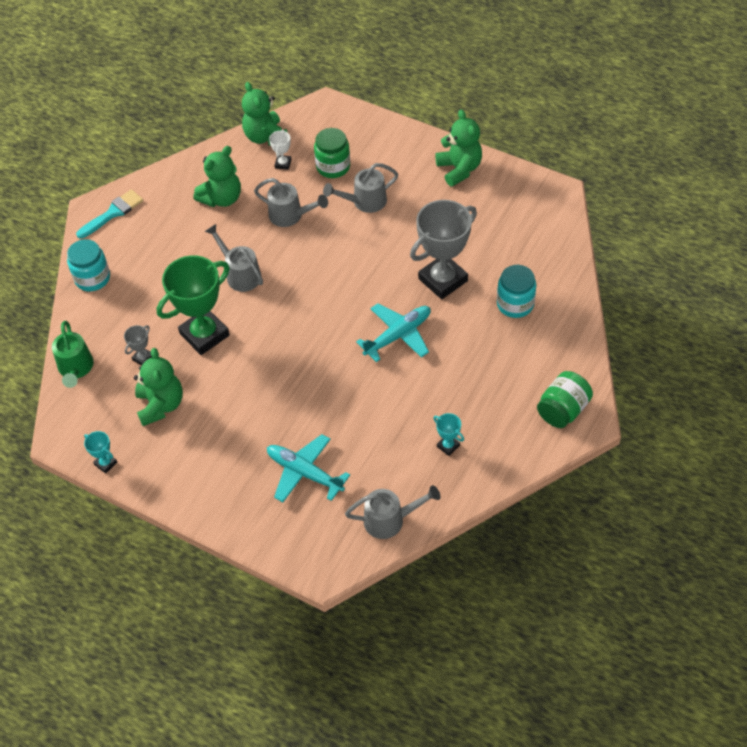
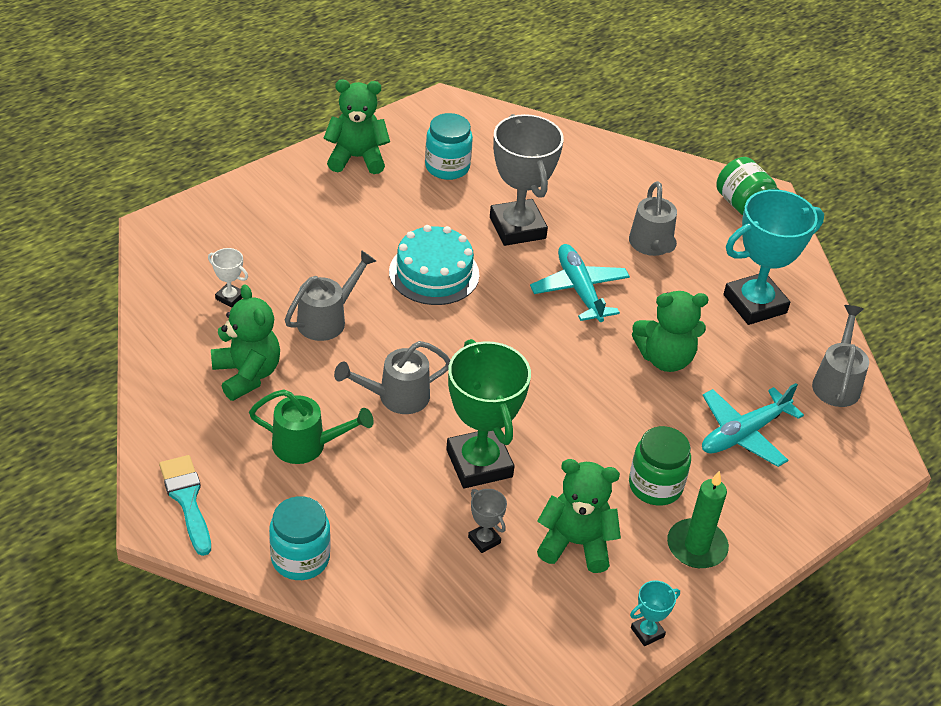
camera: 75 degrees left, 10 degrees down
(76, 369) = (462, 623): green watering can -> green watering can (307, 445)
(187, 471) = (696, 546): none -> green candle
(265, 137) = (167, 298): green teddy bear -> green teddy bear (665, 358)
(333, 167) = (271, 255): green jar -> green jar (655, 486)
(364, 202) = (352, 248): grey watering can -> grey watering can (651, 246)
(366, 252) = (434, 273): none -> turquoise cake
(448, 446) = (754, 304): turquoise trophy -> turquoise trophy, size x2.33
(515, 304) = (585, 188): turquoise jar -> turquoise jar (447, 167)

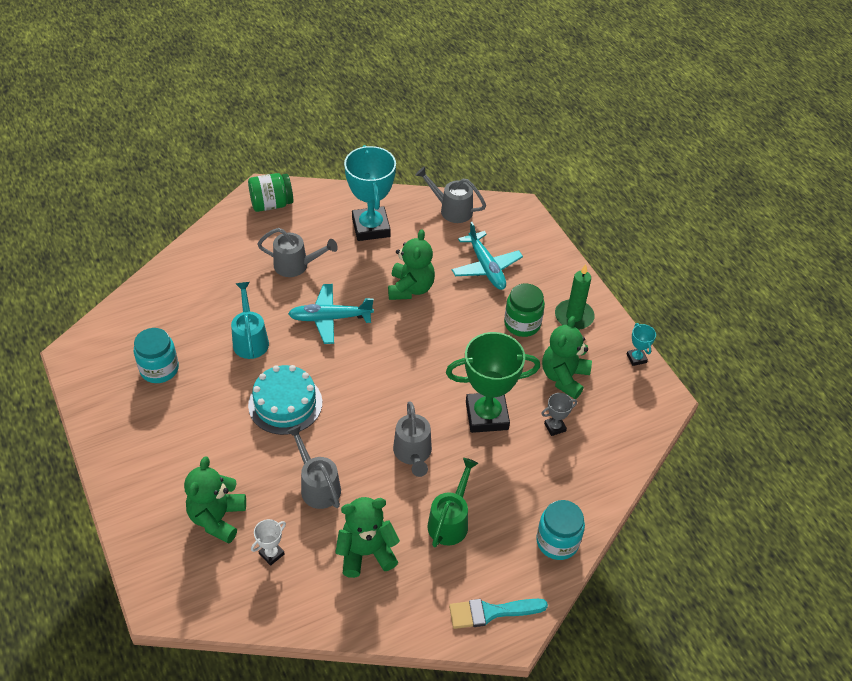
camera: 75 degrees left, 5 degrees up
(357, 158) = (122, 431): green teddy bear -> green teddy bear (217, 518)
(517, 228) = (250, 339): grey trophy -> turquoise watering can

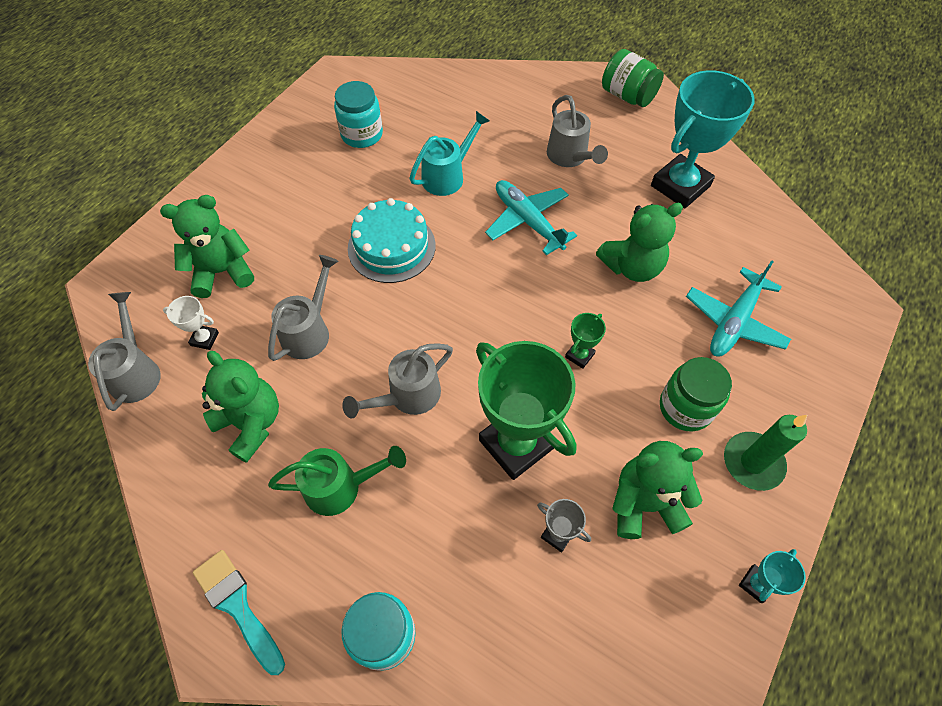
camera: 60 degrees right, 10 degrees up
(451, 209) = (783, 241): grey watering can -> grey watering can (136, 371)
(452, 351) = (579, 355): none -> green trophy

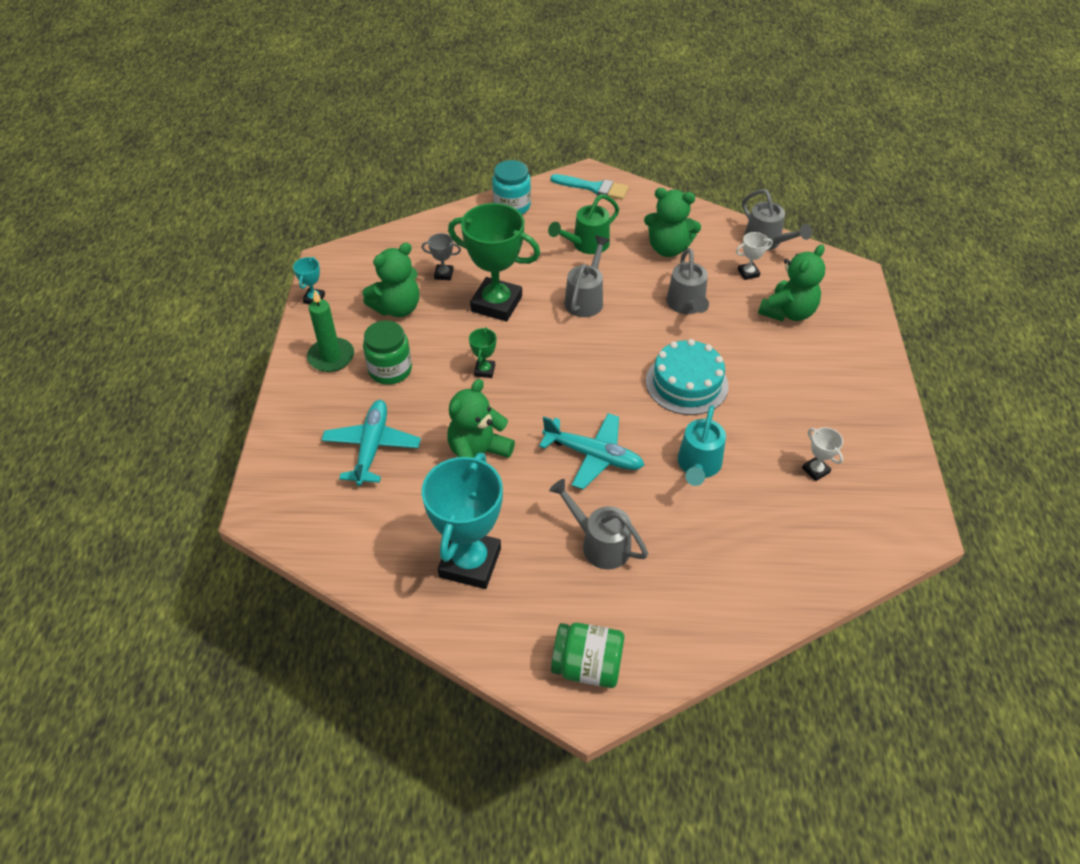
camera: 150 degrees right, 10 degrees down
(362, 134) = (815, 470): turquoise jar -> white trophy

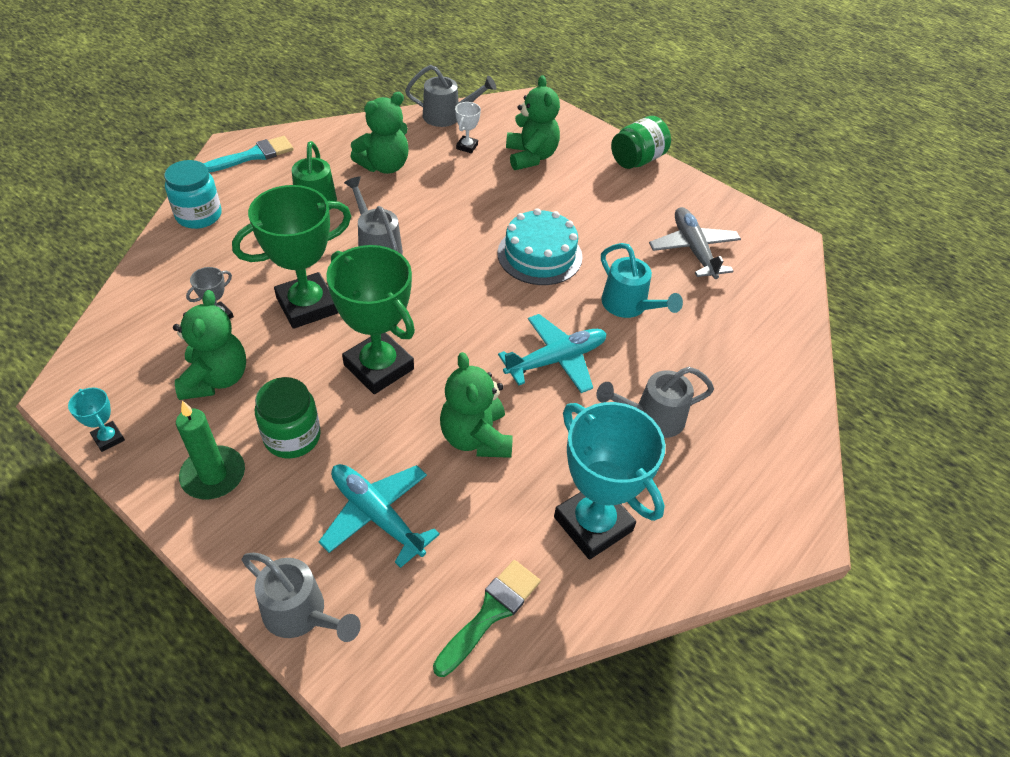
camera: 55 degrees left, 0 degrees up
(353, 548) = (490, 613): none -> green brush
(484, 370) = (378, 367): green trophy -> green trophy, size x2.33
(587, 666) = (768, 509): green jar -> green jar (637, 160)
(686, 305) = (459, 199): grey watering can -> grey watering can (301, 614)
(815, 470) = (693, 249): white trophy -> grey plane

